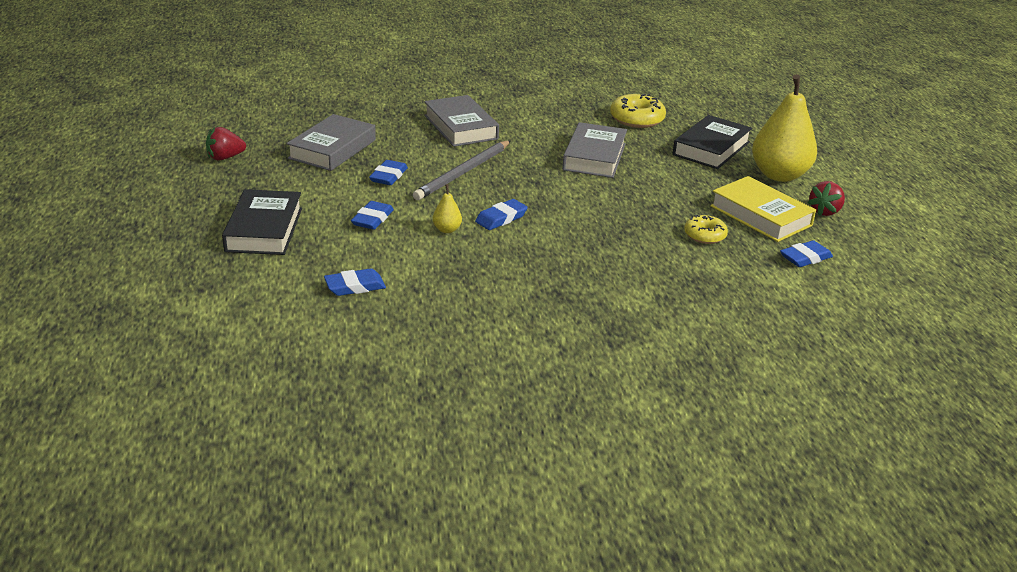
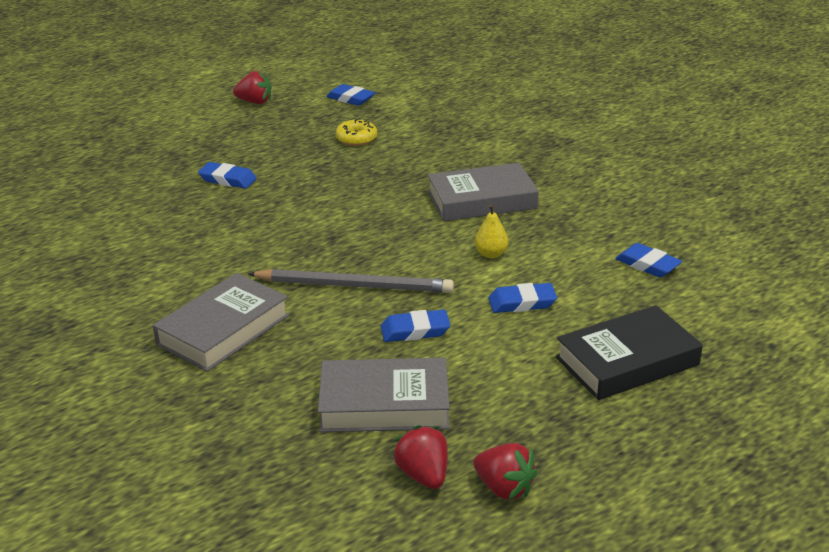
camera: 115 degrees left, 0 degrees up
(265, 143) = (423, 475): none -> red strawberry
(501, 218) = (434, 233): blue eraser -> blue eraser (227, 179)
(594, 157) = (234, 222): grey book -> grey book (482, 200)
(636, 119) = (100, 222): yellow donut -> none
(711, 148) = (154, 167): black book -> none
(760, 216) = (291, 124): yellow book -> none
(779, 175) = (193, 128): yellow pear -> none

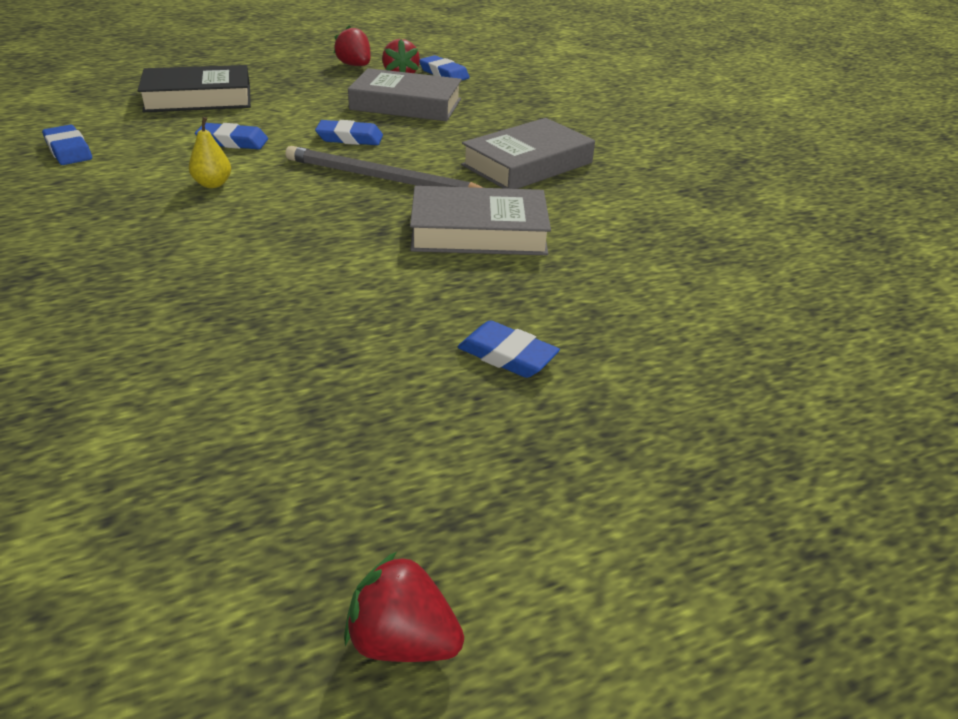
camera: 170 degrees left, 5 degrees up
(350, 99) = (135, 592): blue eraser -> blue eraser (443, 73)
(356, 139) = (229, 417): yellow donut -> none
(482, 200) = (146, 247): grey book -> grey book (478, 232)

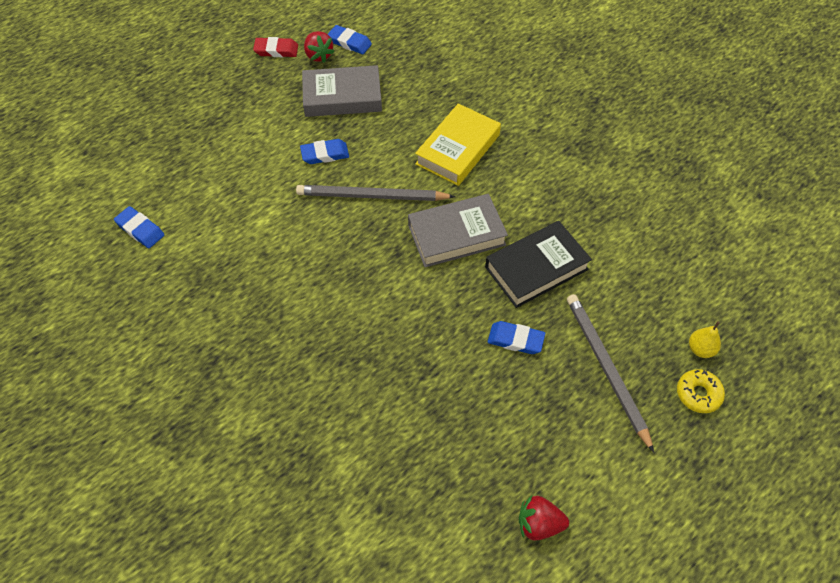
camera: 15 degrees left, 20 degrees up
(198, 98) = (186, 135): black book -> black book (536, 268)
(213, 184) = (264, 237): yellow pear -> yellow pear (700, 349)
(233, 142) = (247, 184): blue eraser -> none
(355, 65) = (276, 50): red strawberry -> red eraser
(527, 164) = (457, 149): grey book -> yellow book
(655, 428) = (606, 369): none -> grey pencil
(834, 509) = (698, 394): none -> yellow donut

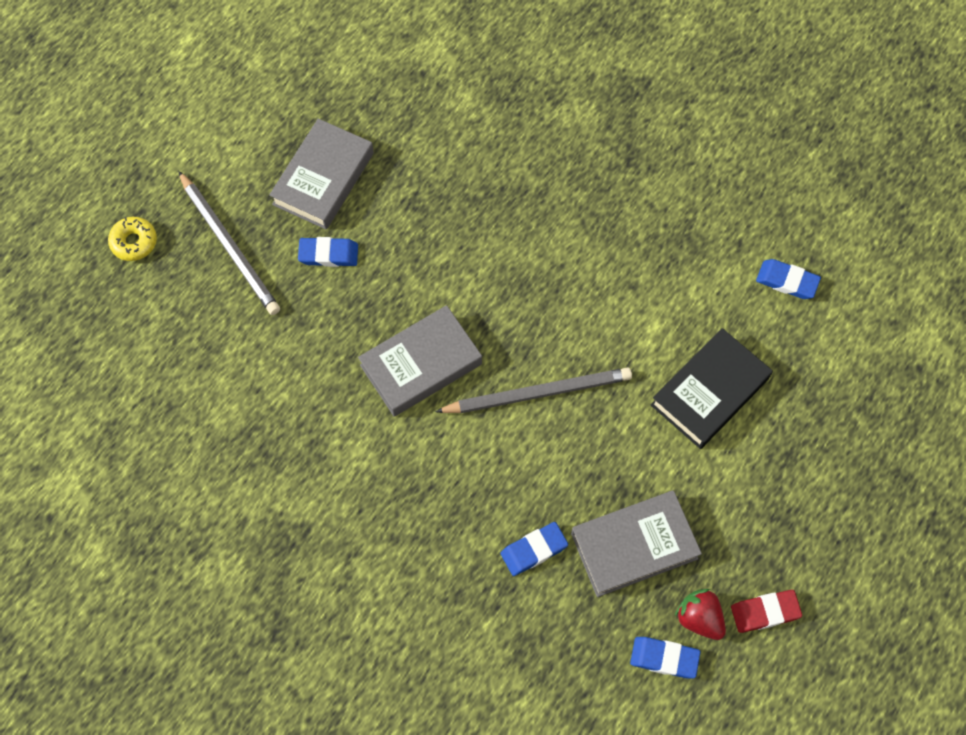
camera: 165 degrees right, 10 degrees up
(325, 154) = (619, 441): blue eraser -> blue eraser (534, 550)
(457, 149) = (450, 493): yellow book -> none
(507, 414) = (323, 178): none -> grey book
(536, 268) = (319, 344): black book -> black book (709, 392)
(539, 524) = (279, 93): red strawberry -> none
(700, 349) = (130, 290): yellow pear -> none

